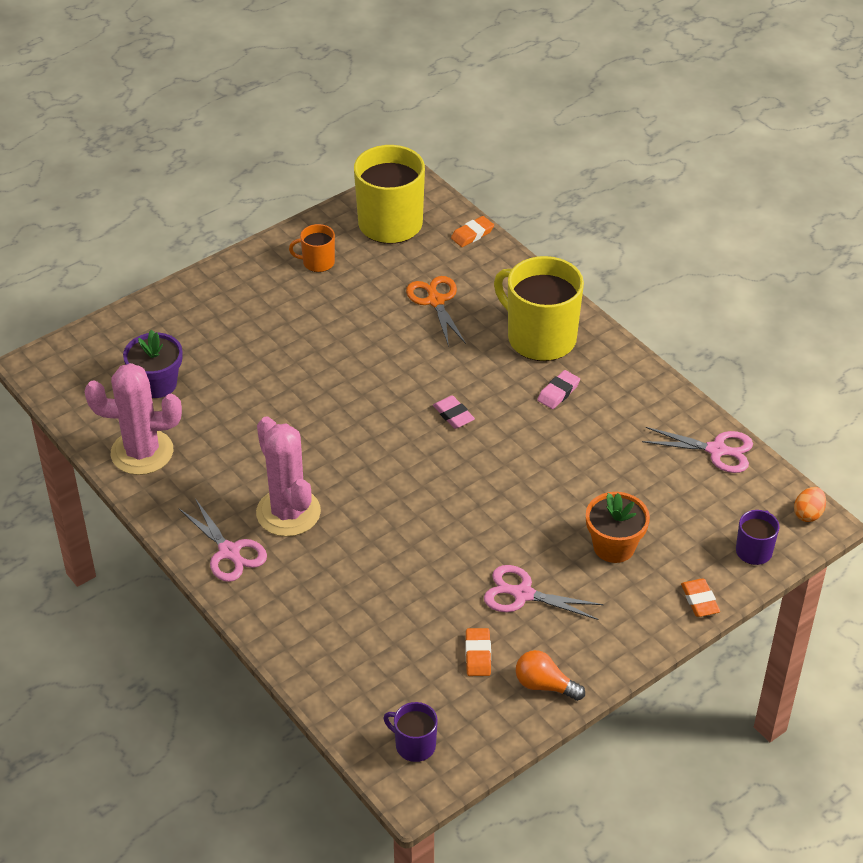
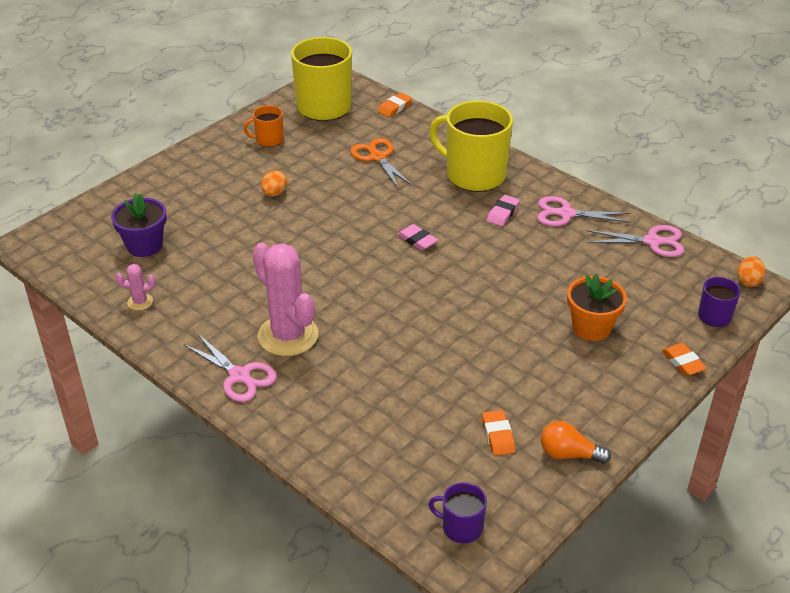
camera: 10 degrees left, 5 degrees down
(142, 452) = (140, 302): pink cactus -> pink cactus, size x0.43
(309, 335) = (274, 193): none -> orange egg
(523, 594) = (523, 377): pink scissors -> pink scissors (566, 214)

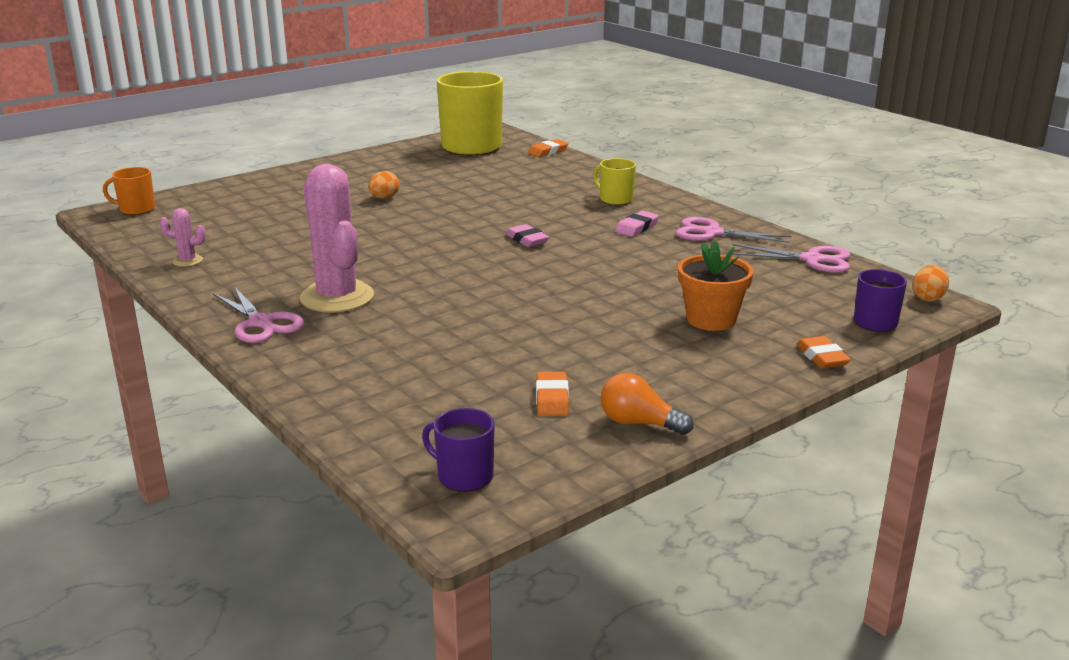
camera: 10 degrees right, 15 degrees down
(144, 245) = (221, 223): purple flower pot -> none
(269, 140) = (400, 164): orange mug -> orange mug (136, 209)
(377, 157) = (511, 182): orange scissors -> none
(474, 175) = (615, 199): yellow mug -> yellow mug, size x0.48

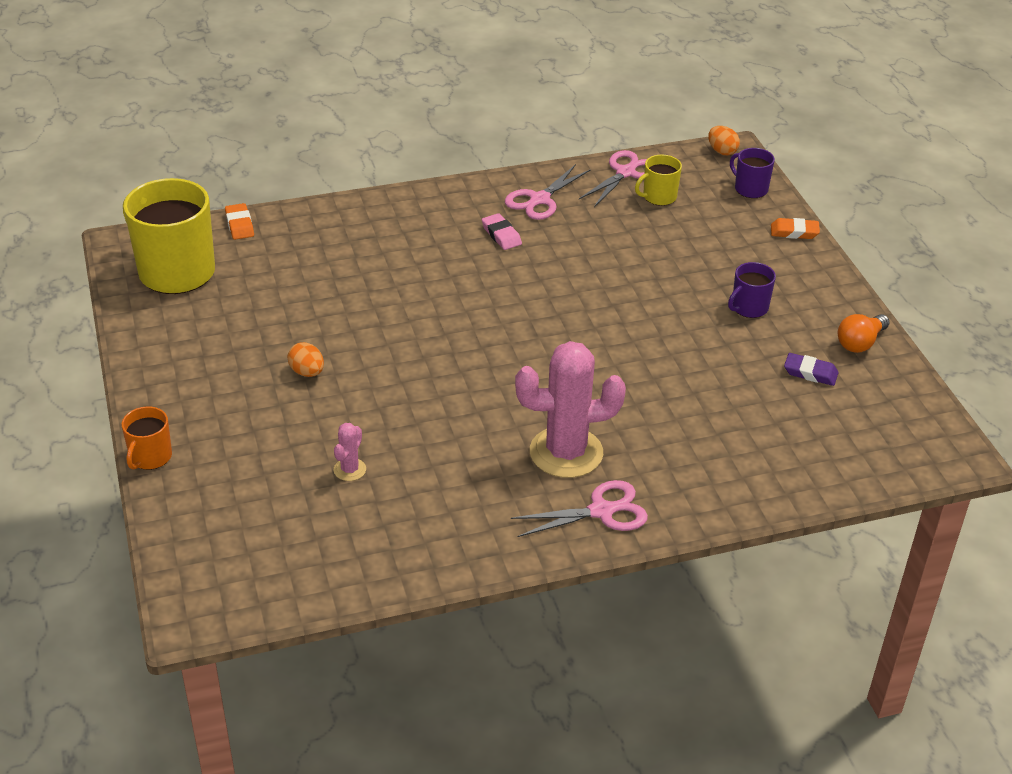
camera: 70 degrees left, 15 degrees up
(136, 209) = (200, 582): orange mug -> orange mug (150, 457)
(187, 261) = (408, 549): pink cactus -> pink cactus (350, 470)
(464, 476) = (907, 441): purple mug -> purple mug (749, 307)
(527, 240) = (491, 305): pink eraser -> none
(552, 398) = (810, 373): orange eraser -> purple eraser
(615, 199) = (420, 225): yellow mug -> yellow mug (658, 197)
(711, 319) = (712, 258): orange flower pot -> none

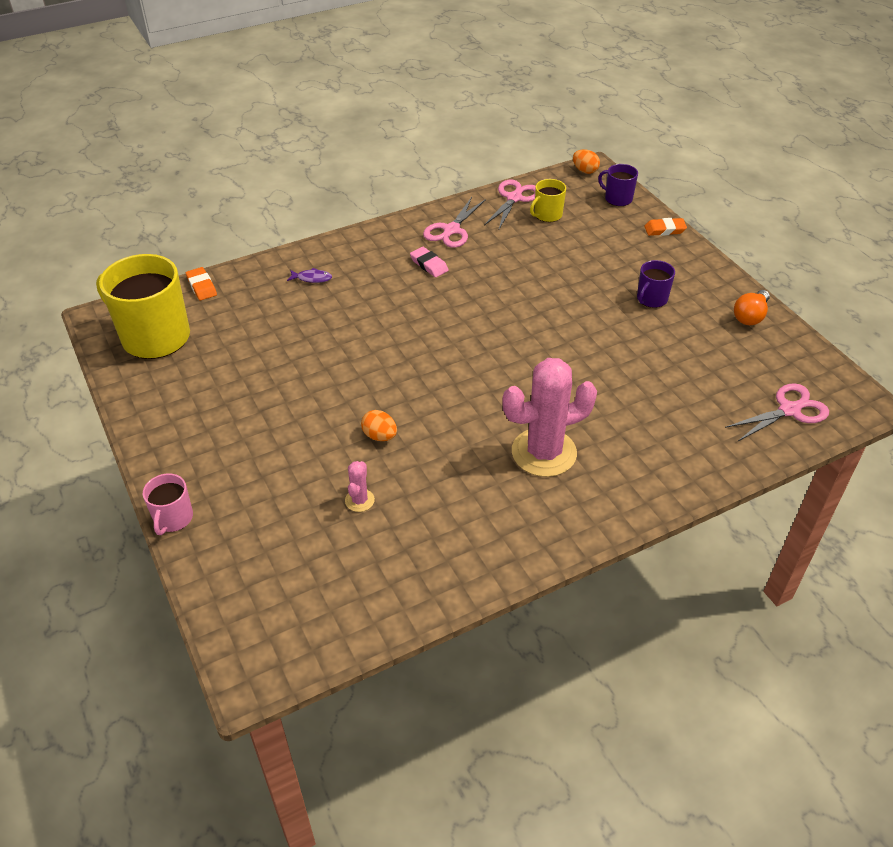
camera: 10 degrees left, 5 degrees up
(150, 457) = (173, 518): orange mug -> pink mug
(307, 372) = (296, 413): orange egg -> orange egg (380, 436)
(364, 232) = (312, 278): none -> purple fish
(601, 511) = (591, 503): pink scissors -> pink scissors (789, 410)
(810, 373) = (720, 348): purple eraser -> none

